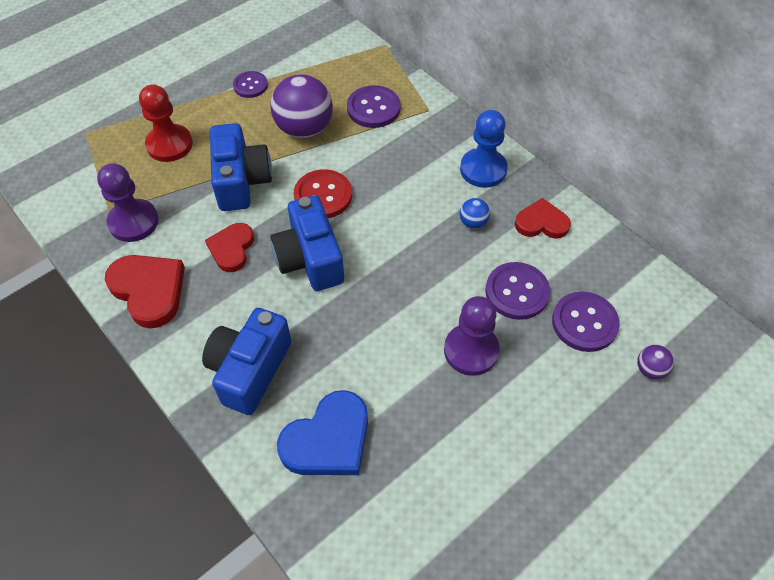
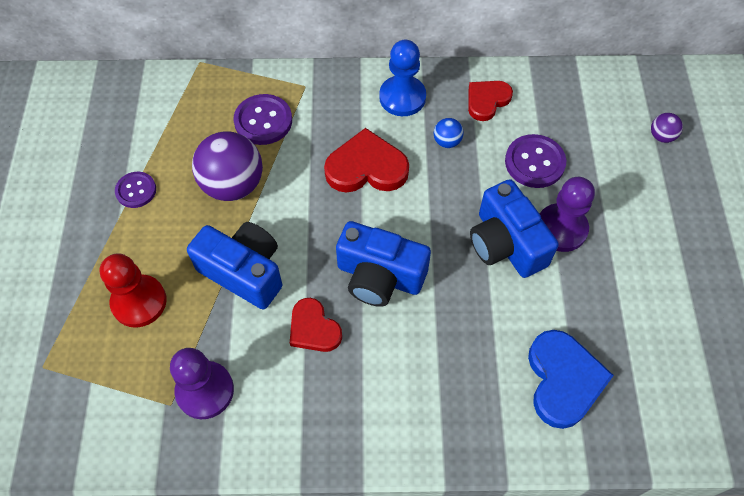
camera: 50 degrees left, 5 degrees up
(149, 290) = (299, 425): red heart -> red heart (366, 167)
(250, 370) = (453, 395): blue camera -> blue camera (506, 243)
(323, 195) = (322, 222): red button -> none
(584, 323) = (595, 143): purple button -> none

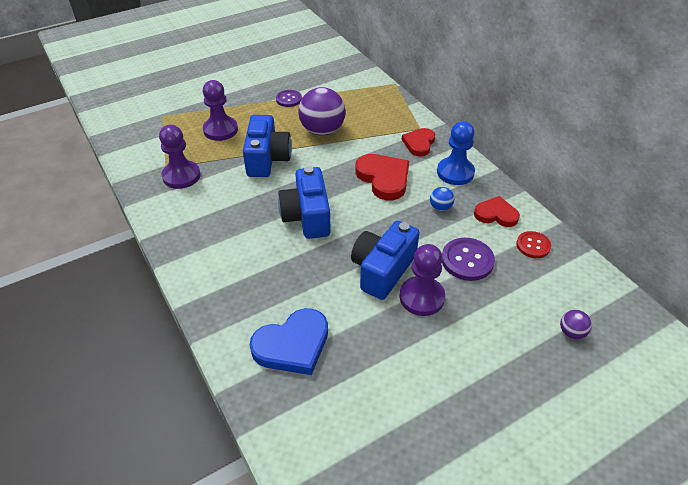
camera: 60 degrees right, 15 degrees down
(139, 302) = (220, 130): red pawn -> purple pawn
(263, 121) = (377, 123): purple button -> none
(313, 328) = (249, 202): red heart -> red heart (419, 143)
(546, 98) = (533, 245): none -> red button

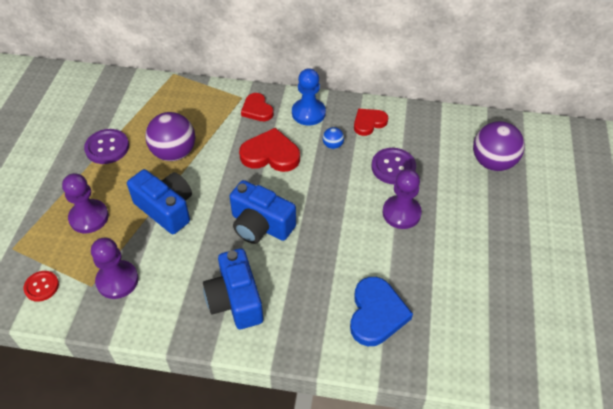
camera: 50 degrees left, 5 degrees up
(289, 99) = (107, 147): purple button -> purple button, size x1.52
(382, 270) = (358, 217): blue camera -> blue camera (235, 300)
(533, 245) = (413, 126): red button -> red button (41, 286)
(571, 332) = (493, 162): purple ball -> purple ball, size x2.19

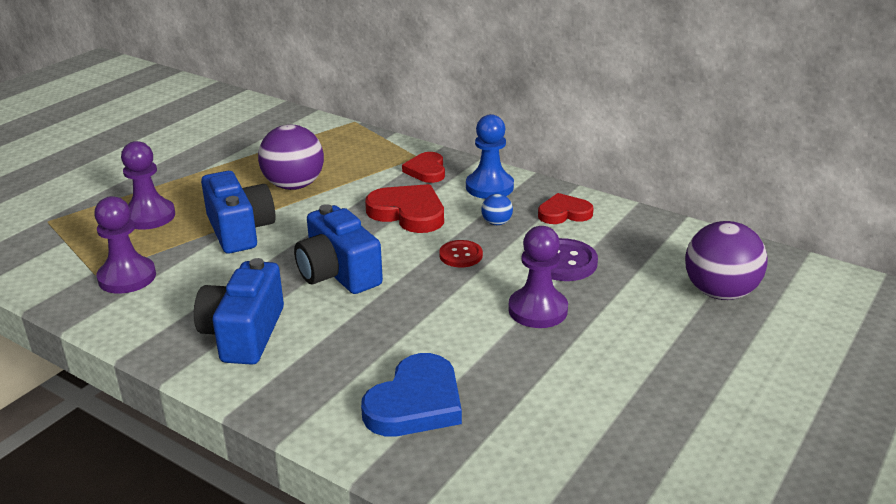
camera: 25 degrees right, 20 degrees down
(41, 286) = (44, 260): red button -> red button (461, 255)
(107, 147) = (224, 165): purple button -> none

